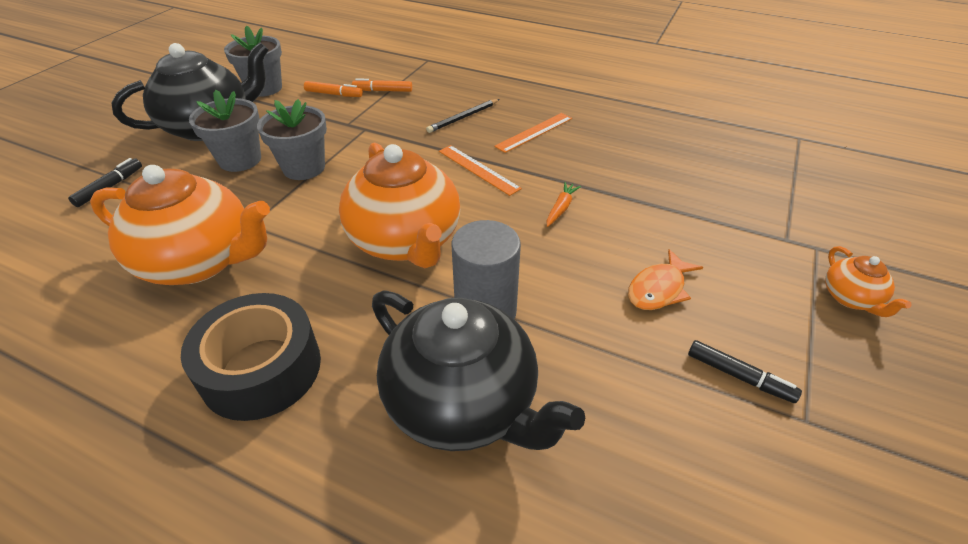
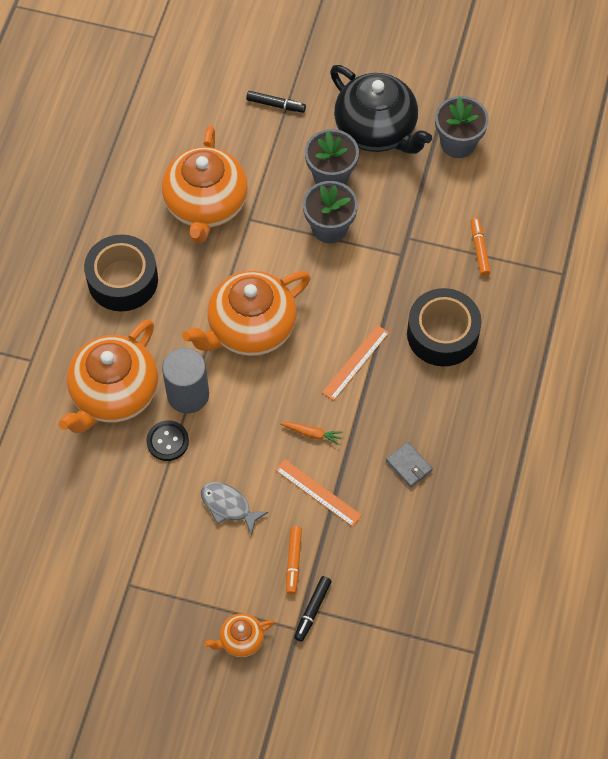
camera: 80 degrees right, 20 degrees up
(334, 94) = (461, 208): orange marker -> orange marker (293, 561)
(463, 118) = (442, 334): black pencil -> black tape
(463, 404) = (114, 394): black teapot -> orange teapot
(534, 132) = (429, 401): orange ruler -> orange ruler (318, 492)
(557, 343) = (167, 441): none -> black button
(604, 151) = (409, 465): none -> grey wallet
(658, 289) = (228, 506): orange fish -> grey fish
(739, 376) = (156, 551): black marker -> black marker (312, 610)

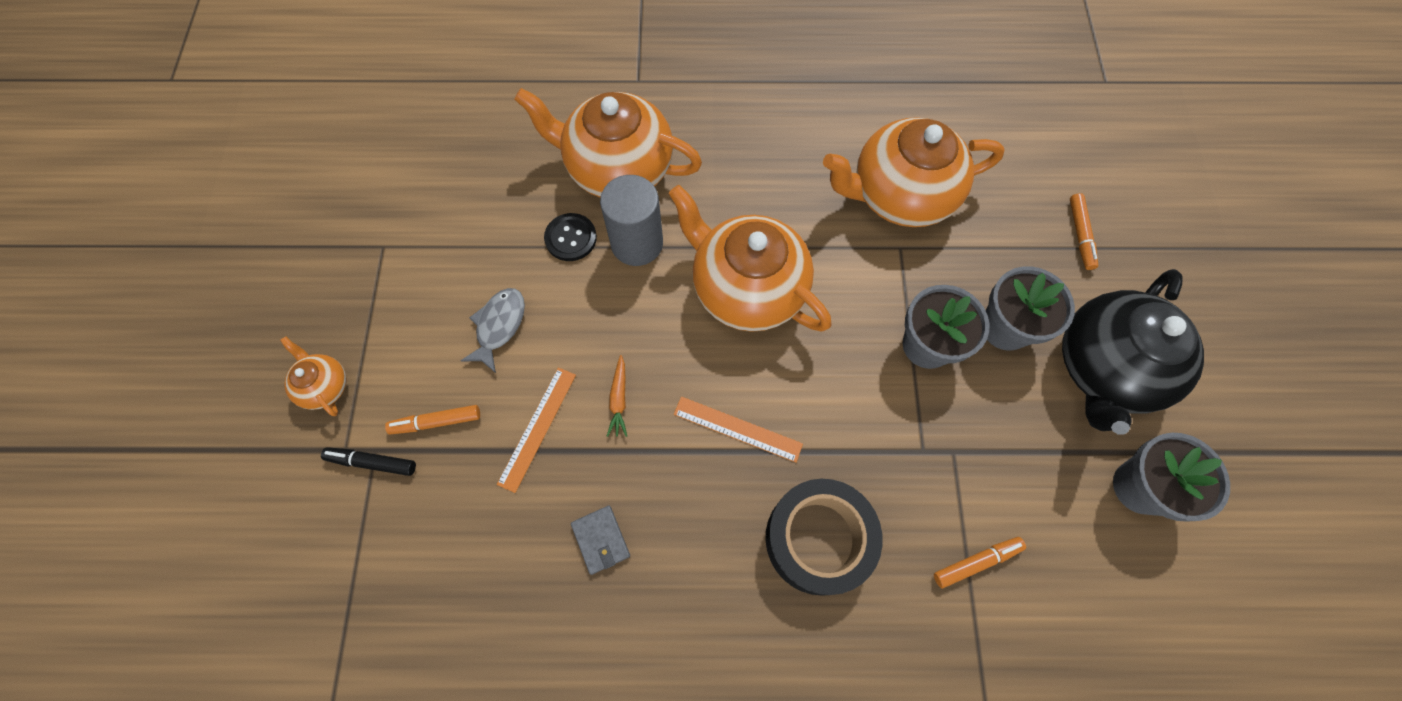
camera: 75 degrees right, 5 degrees up
(123, 280) = (766, 137): black tape -> none
(276, 105) = (1080, 235): black marker -> orange marker
(409, 465) = (601, 540): grey wallet -> grey wallet turned 60 degrees counterclockwise

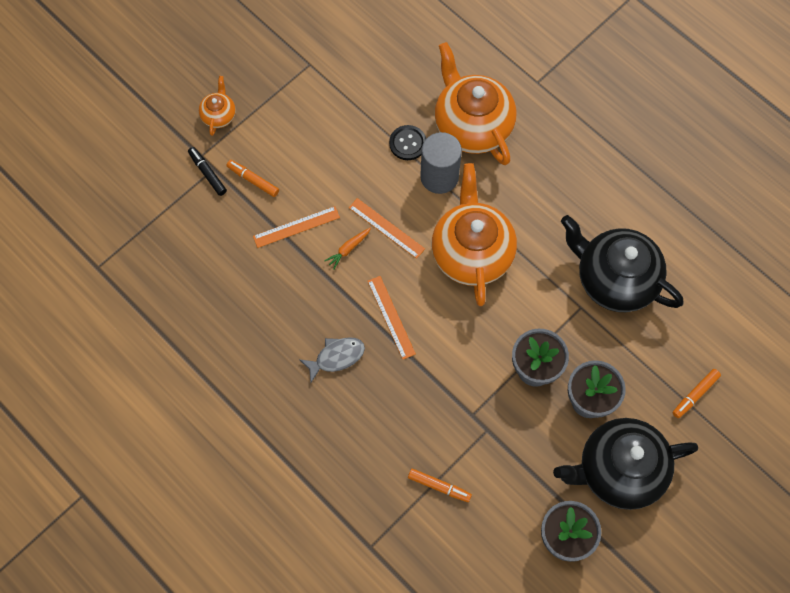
camera: 45 degrees right, 0 degrees up
(499, 326) = (327, 159): grey fish -> grey fish (336, 357)
(601, 540) = (275, 306): grey wallet -> none
(636, 341) = (386, 228): none -> orange ruler
(818, 539) = (375, 403): black tape -> none
(899, 195) = (614, 279): orange teapot -> black teapot

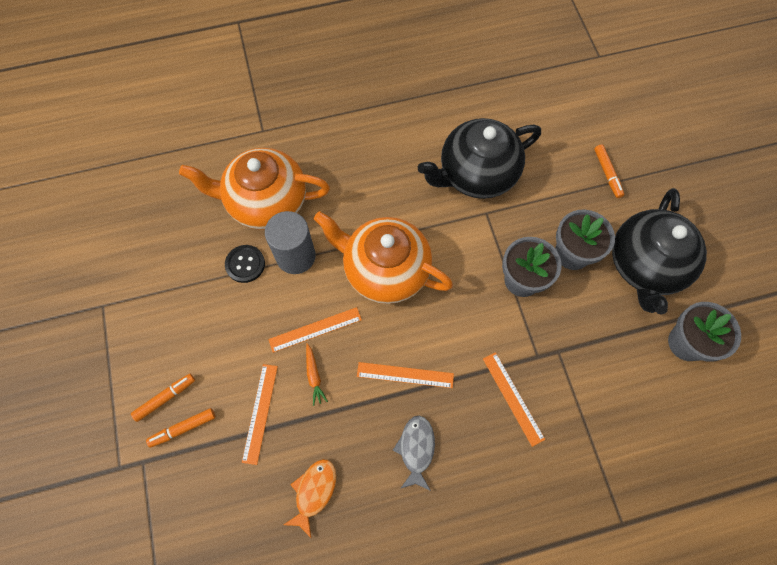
camera: 60 degrees left, 0 degrees up
(207, 173) = (143, 471): black marker -> none
(219, 115) = (89, 424): orange teapot -> none
(261, 300) = (314, 492): none -> orange fish
(423, 412) = (513, 398): none -> orange ruler
(439, 486) = (591, 424): orange marker -> orange marker (165, 398)

